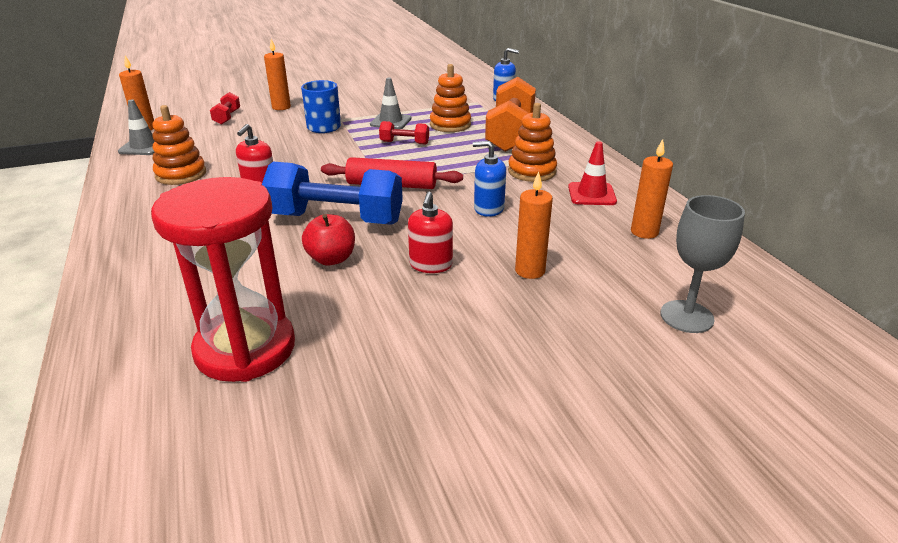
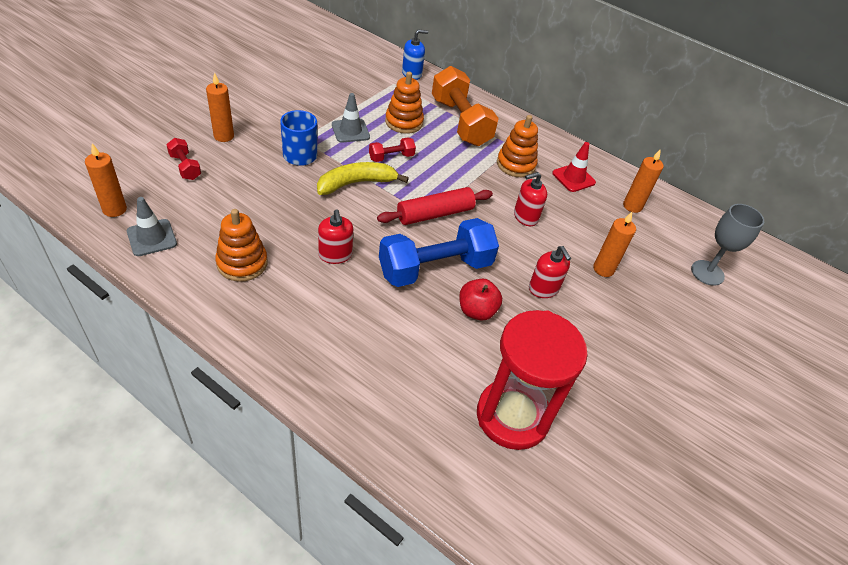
camera: 40 degrees left, 15 degrees up
(347, 151) = (356, 183): none -> yellow banana
(488, 208) = (525, 217): blue soap dispenser -> red soap dispenser

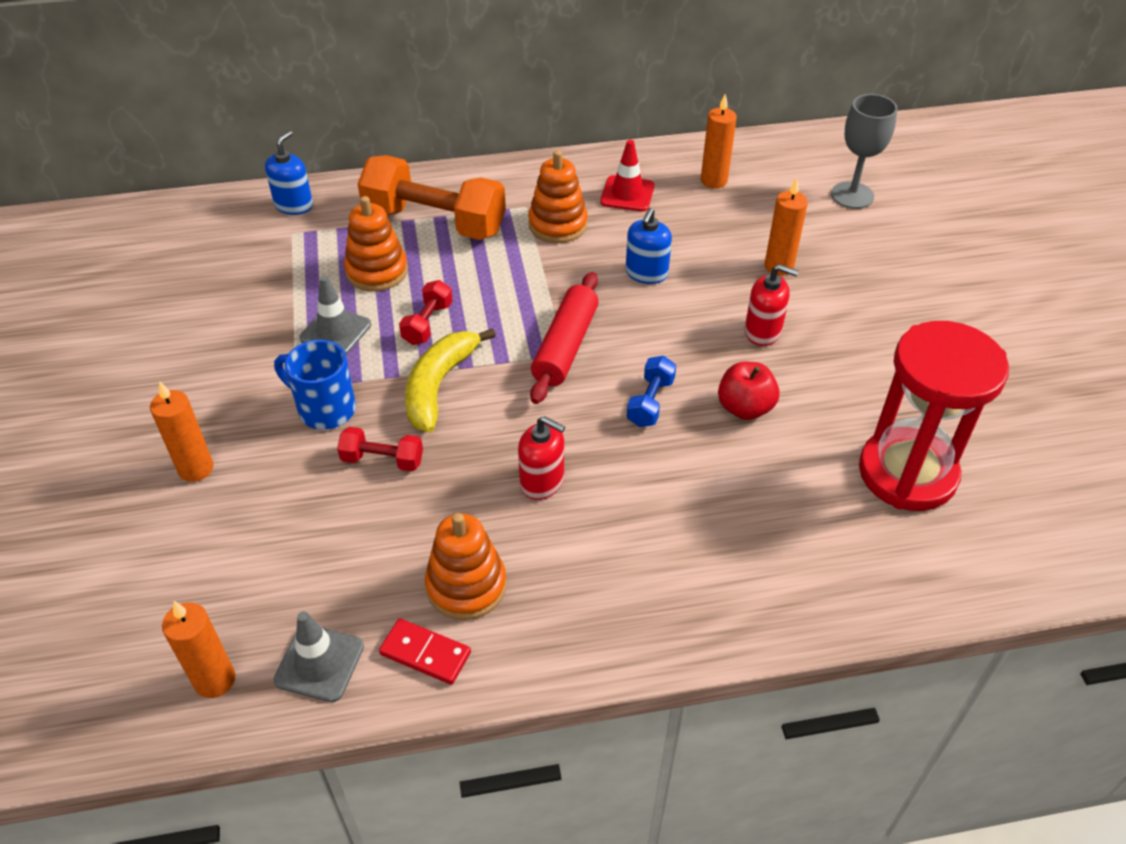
camera: 40 degrees left, 0 degrees up
(185, 167) = (213, 548): red dumbbell -> red dumbbell (382, 460)
(188, 271) = (425, 653): none -> red domino
(435, 268) = (650, 402): blue dumbbell -> blue dumbbell, size x0.46
(525, 217) = (646, 273): red soap dispenser -> blue soap dispenser

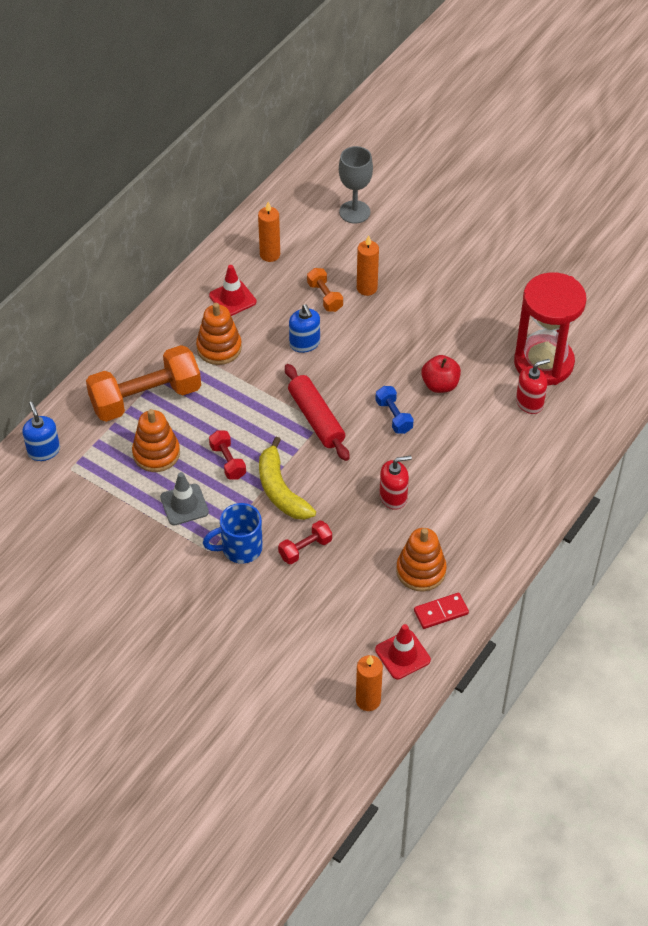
camera: 45 degrees left, 5 degrees up
(196, 469) = (219, 629): orange candle -> none
(319, 663) = (402, 655): grey traffic cone -> red traffic cone
(722, 247) = (324, 297): none -> orange dumbbell
(763, 331) = (402, 335): red soap dispenser -> red soap dispenser (529, 402)

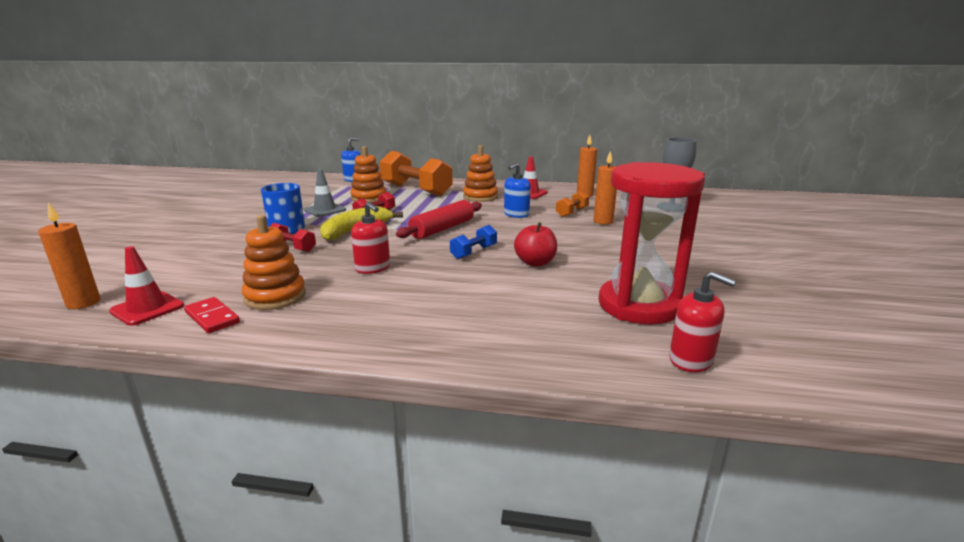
camera: 65 degrees right, 30 degrees down
(529, 402) = (569, 309): red soap dispenser -> red soap dispenser (691, 360)

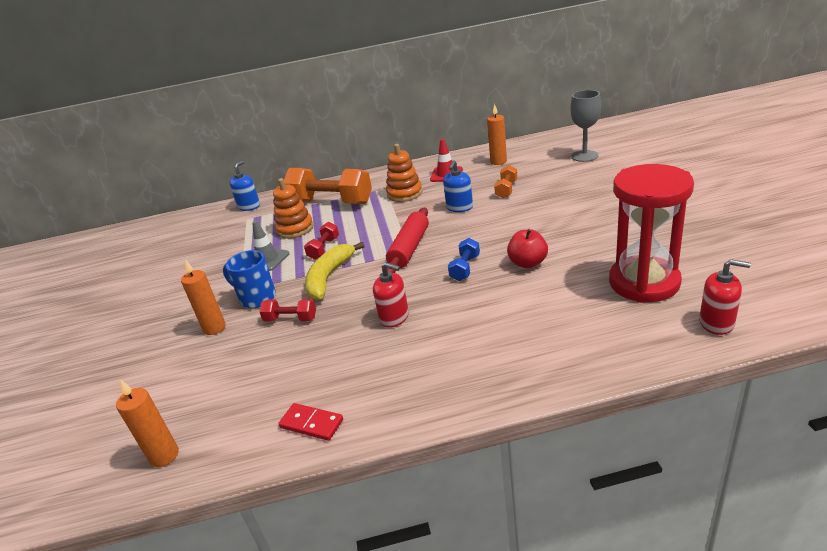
camera: 15 degrees left, 10 degrees up
(147, 308) = (237, 438): red traffic cone -> none
(275, 297) = (342, 381): orange stacking toy -> none
(603, 221) = (542, 193): orange candle -> orange candle (214, 328)

